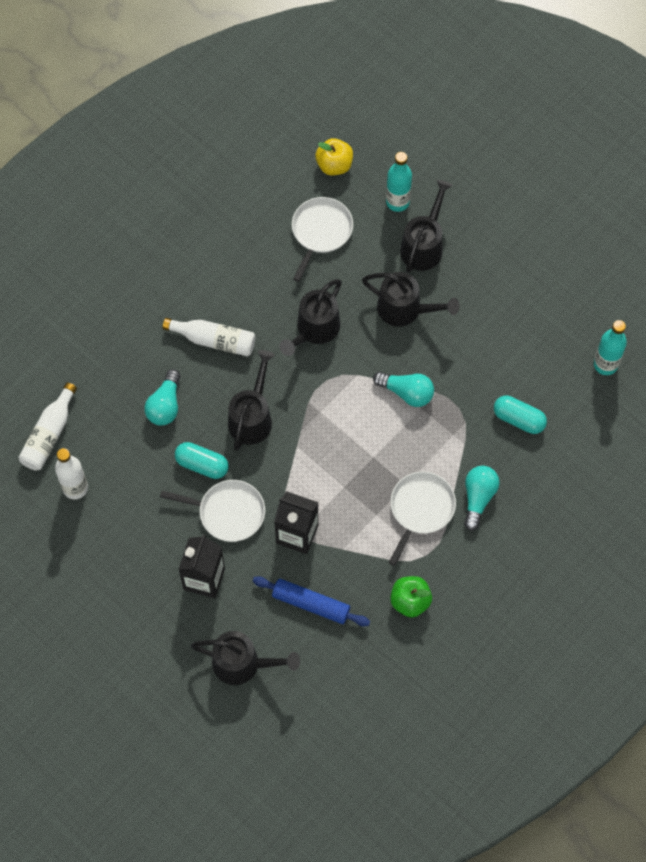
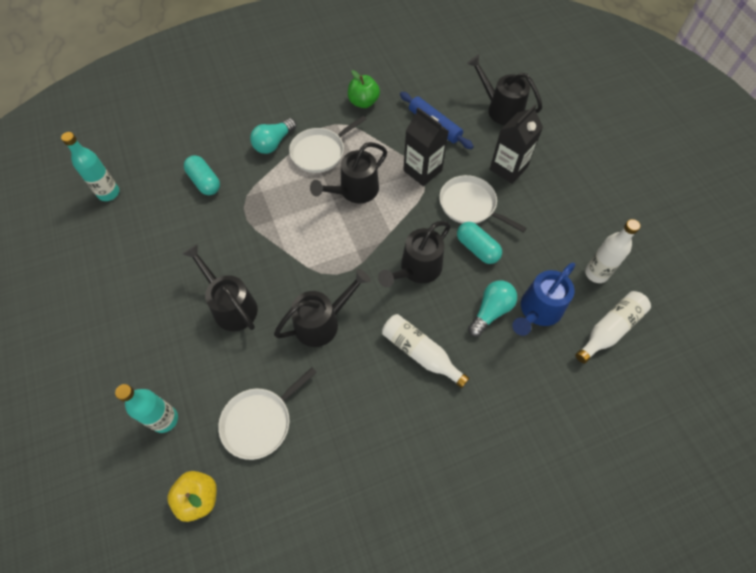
camera: 155 degrees left, 5 degrees down
(121, 423) = (537, 311): none -> blue watering can
(406, 392) = (276, 236): turquoise light bulb -> none
(424, 245) = (172, 360): black watering can -> black watering can (354, 191)

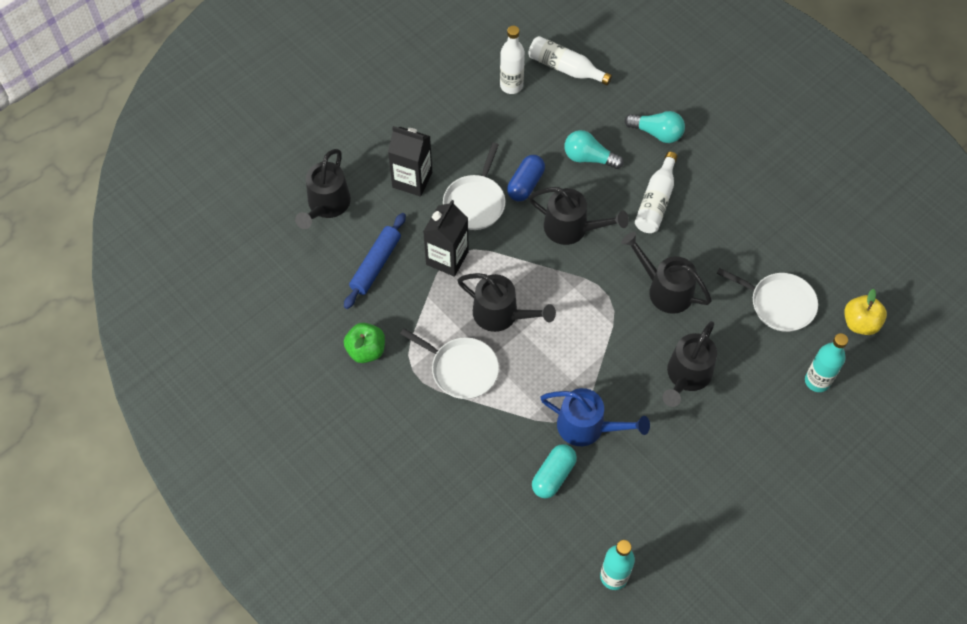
camera: 110 degrees left, 0 degrees up
(273, 143) = (468, 425): turquoise light bulb -> turquoise light bulb (657, 133)
(477, 248) = (525, 184): turquoise capsule -> blue capsule
(537, 311) = (572, 122): blue watering can -> blue watering can (588, 427)

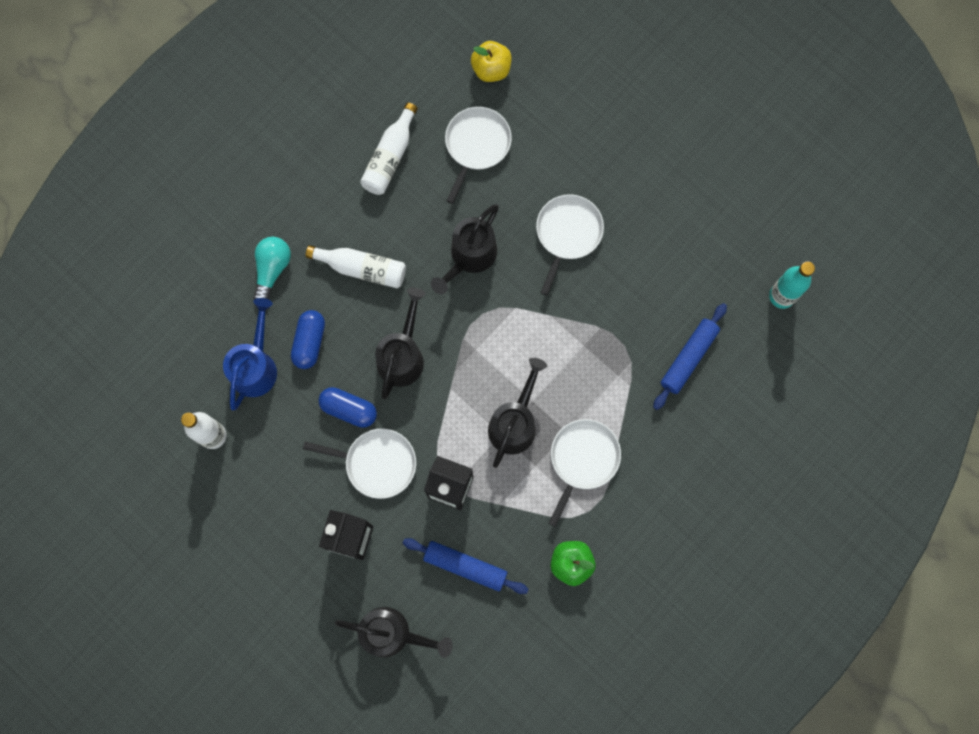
camera: 95 degrees left, 15 degrees up
(553, 475) = (688, 358): turquoise capsule -> blue rolling pin
(565, 68) = (185, 375): white bottle -> white bottle (390, 157)
(588, 427) = (633, 327): blue watering can -> blue watering can (256, 365)
(589, 158) = (309, 342): turquoise light bulb -> blue capsule
(686, 377) = (567, 234): black watering can -> white pan
(817, 381) = (559, 111): turquoise bottle -> none

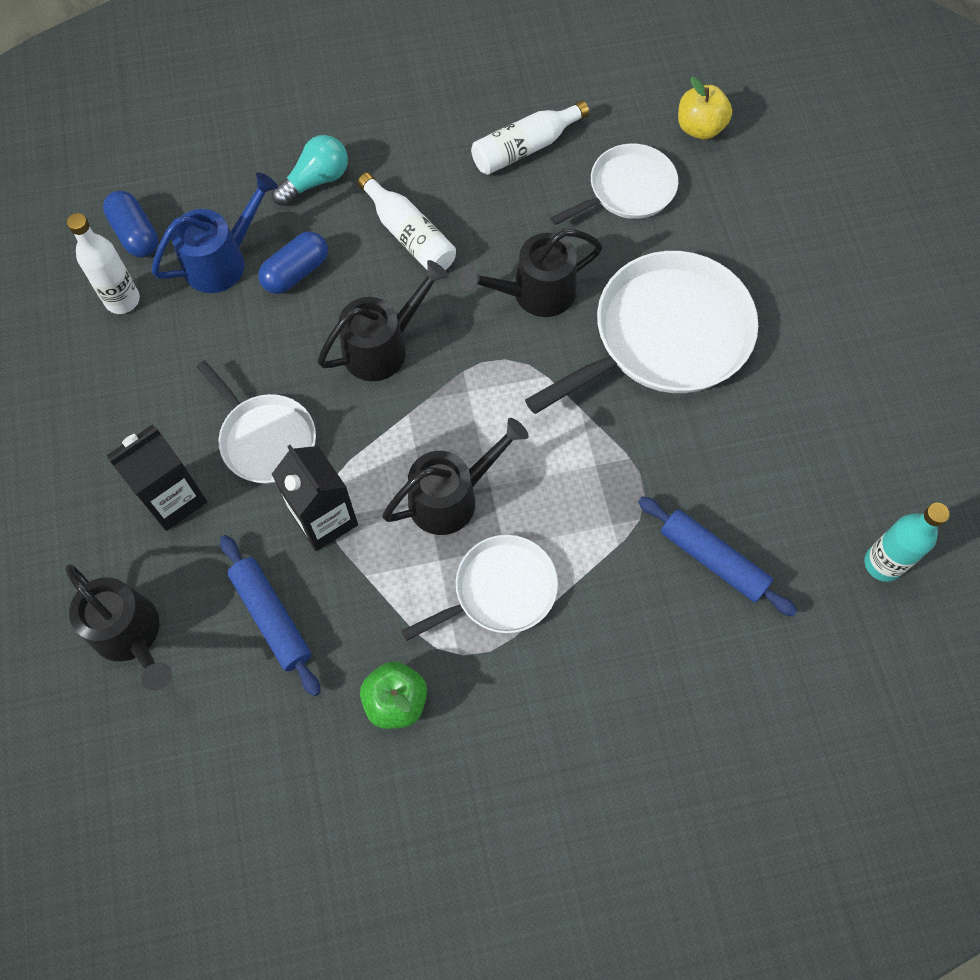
camera: 35 degrees right, 10 degrees down
(349, 409) = (282, 364): blue capsule -> blue capsule (136, 234)
(567, 234) = (664, 336): white pan -> white pan, size x1.72
(688, 358) = (713, 559): blue rolling pin -> blue rolling pin turned 60 degrees clockwise

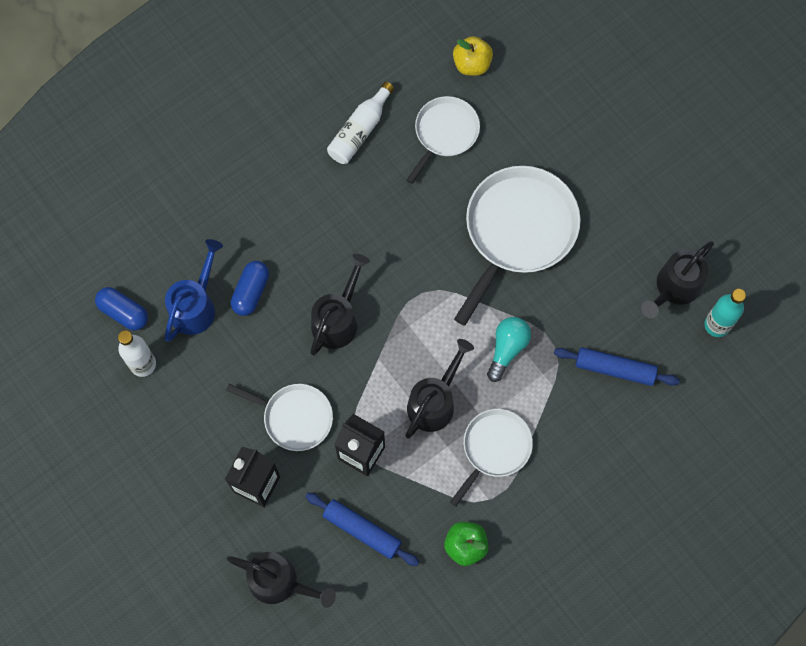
camera: 25 degrees left, 5 degrees up
(316, 180) = (228, 218): turquoise light bulb -> turquoise light bulb (507, 349)
(409, 235) = (314, 231): white bottle -> none
(534, 294) = (419, 237): black watering can -> black watering can (674, 288)

